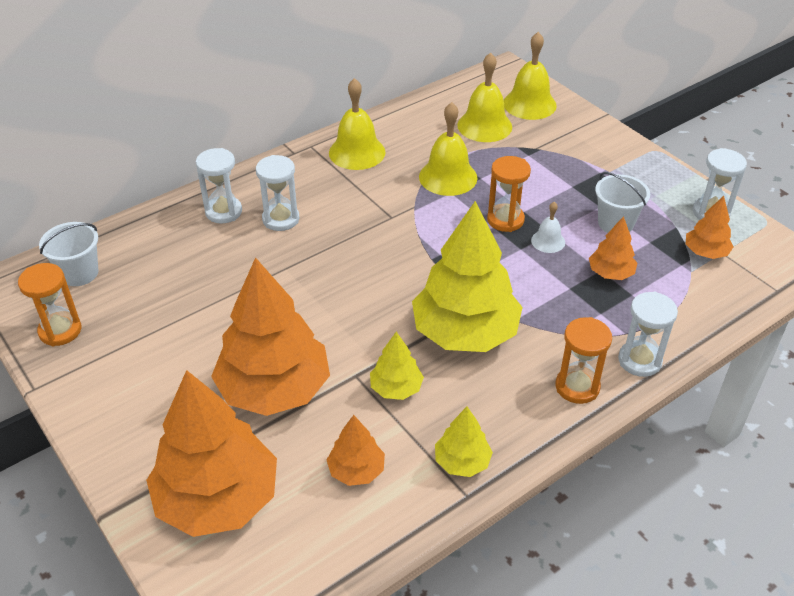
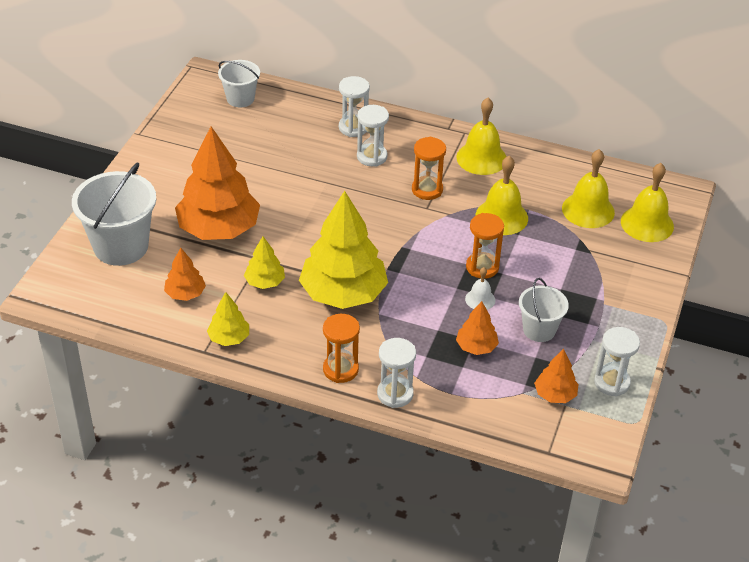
camera: 55 degrees right, 0 degrees up
(60, 331) = (189, 118): orange hourglass -> orange hourglass (427, 190)
(217, 499) = (121, 246): orange tree -> white bucket

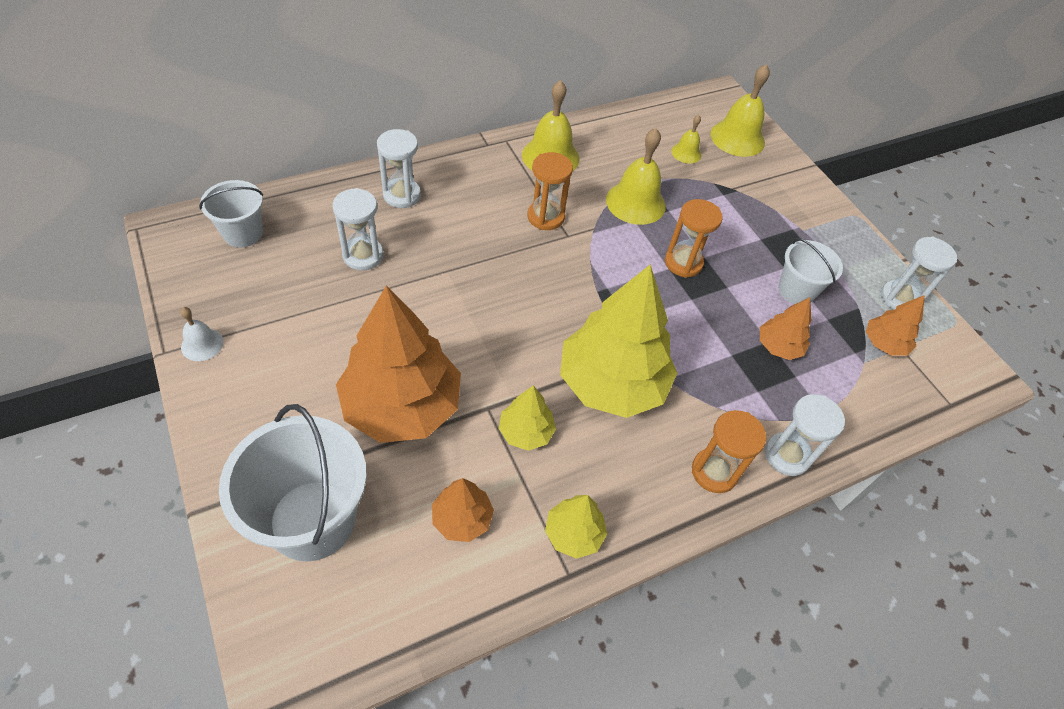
camera: 50 degrees left, 10 degrees up
(372, 157) = (456, 215): white hourglass -> white hourglass (363, 255)
(480, 299) = (721, 296): white bell -> white bell (202, 344)
(588, 210) = (686, 153): yellow bell -> yellow bell, size x0.54

